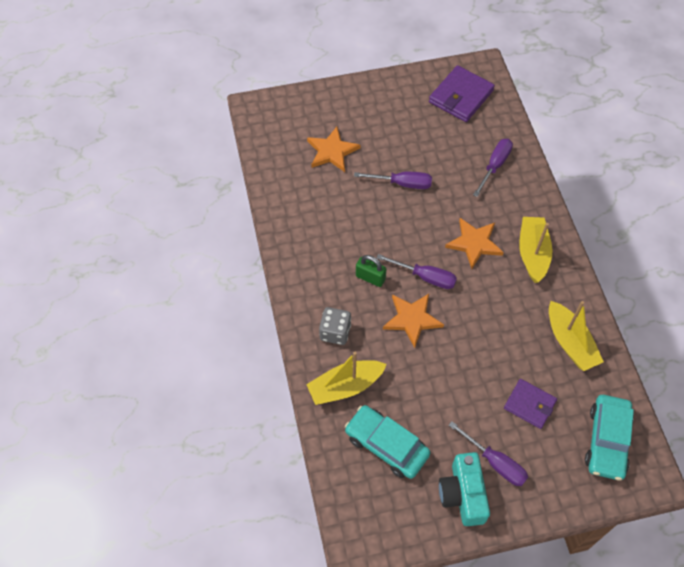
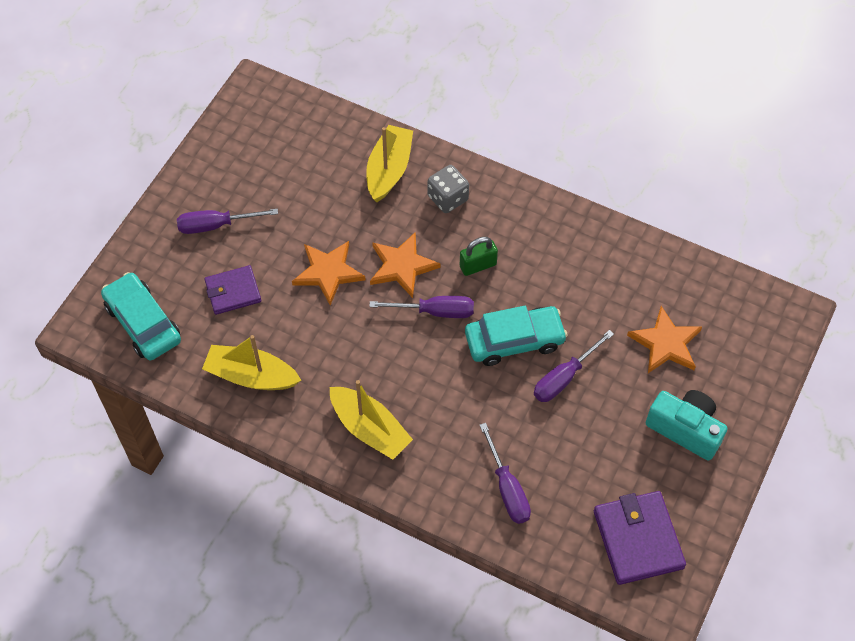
camera: 130 degrees right, 0 degrees up
(386, 445) = (309, 162): turquoise car -> turquoise car (514, 341)
(425, 277) = (435, 311): purple screwdriver -> purple screwdriver turned 150 degrees counterclockwise
(462, 494) = (217, 183): turquoise camera -> turquoise camera (685, 429)
(474, 243) = (431, 385): orange star -> orange star (328, 272)

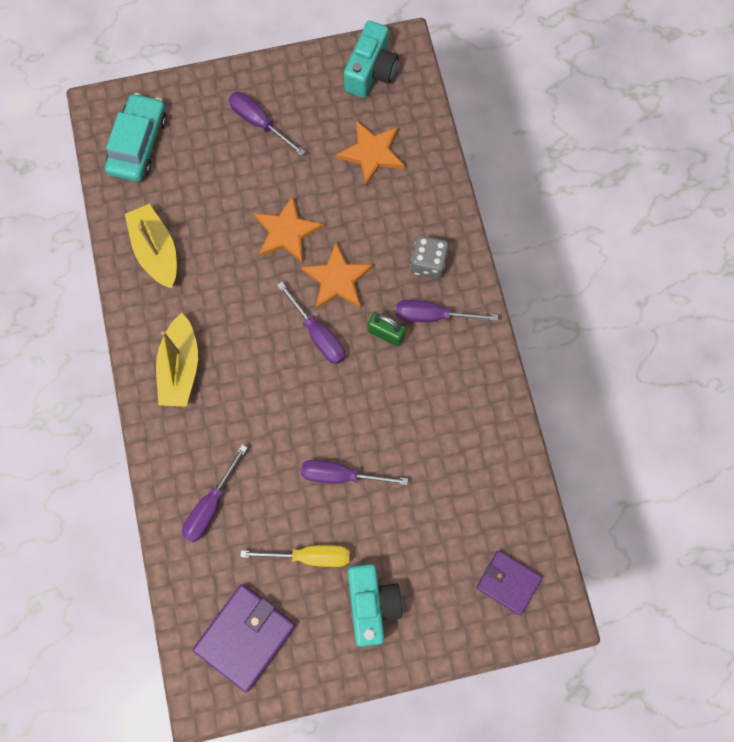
camera: 50 degrees right, 15 degrees up
(233, 292) = (214, 181): purple wallet -> purple wallet (508, 582)
(252, 121) = (371, 71): none -> turquoise camera
(389, 170) = (415, 200): yellow boat -> none
(492, 225) = (432, 316): none -> purple screwdriver
(514, 341) = (342, 412): turquoise car -> none
(611, 445) = (310, 555): none -> yellow screwdriver
(666, 343) = (438, 531): orange star -> orange star (372, 153)

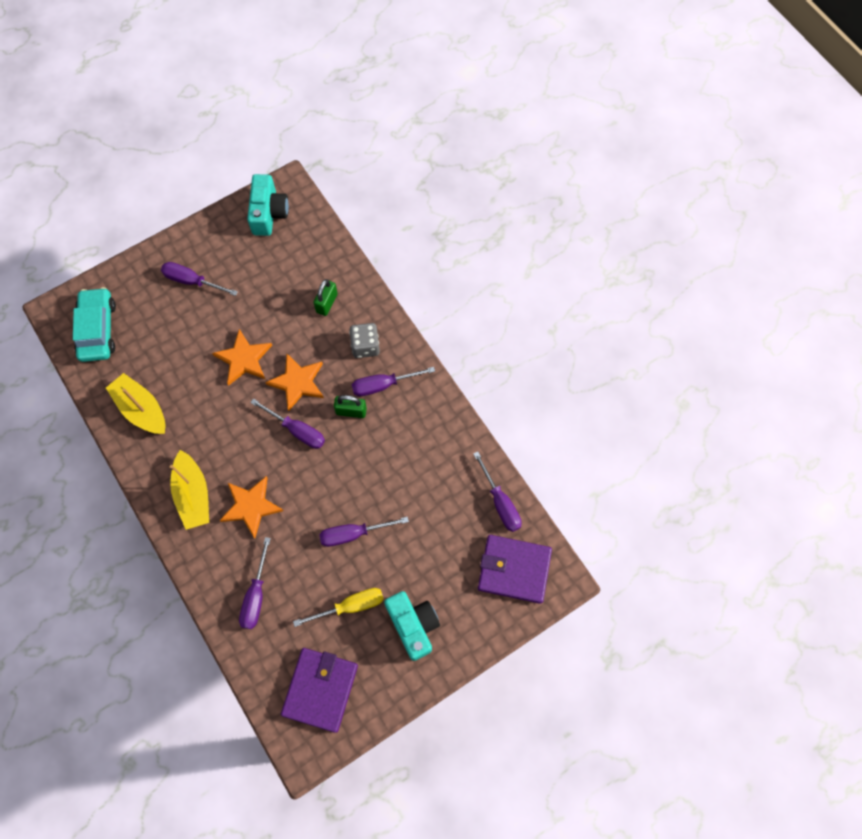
camera: 20 degrees left, 5 degrees down
(372, 153) = (291, 276): orange star -> orange star (251, 506)
(401, 198) = (327, 303): none -> green padlock
(508, 582) = (514, 569): purple wallet -> purple wallet, size x1.54
(519, 499) = (500, 502): none -> purple screwdriver

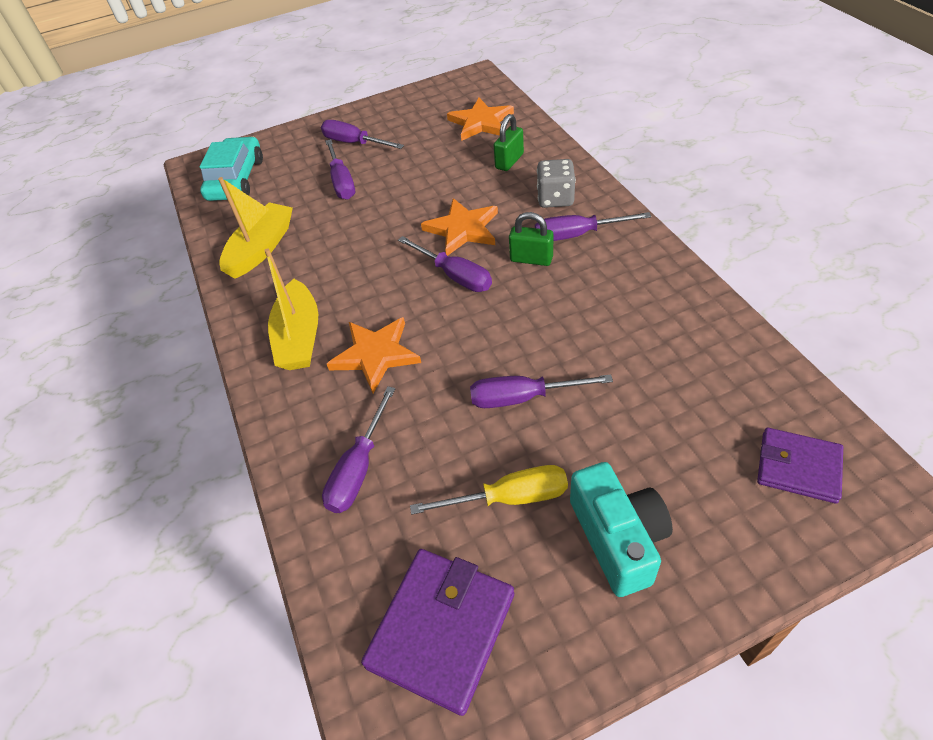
camera: 15 degrees right, 20 degrees down
(141, 409) = (261, 248): yellow boat -> yellow boat turned 60 degrees clockwise
(244, 359) = (398, 207): orange star -> orange star (481, 122)
(269, 213) = (452, 94): turquoise camera -> none
(500, 502) = (761, 372): purple screwdriver -> purple screwdriver (342, 182)
(514, 569) = (798, 467): purple wallet -> purple wallet, size x0.65

